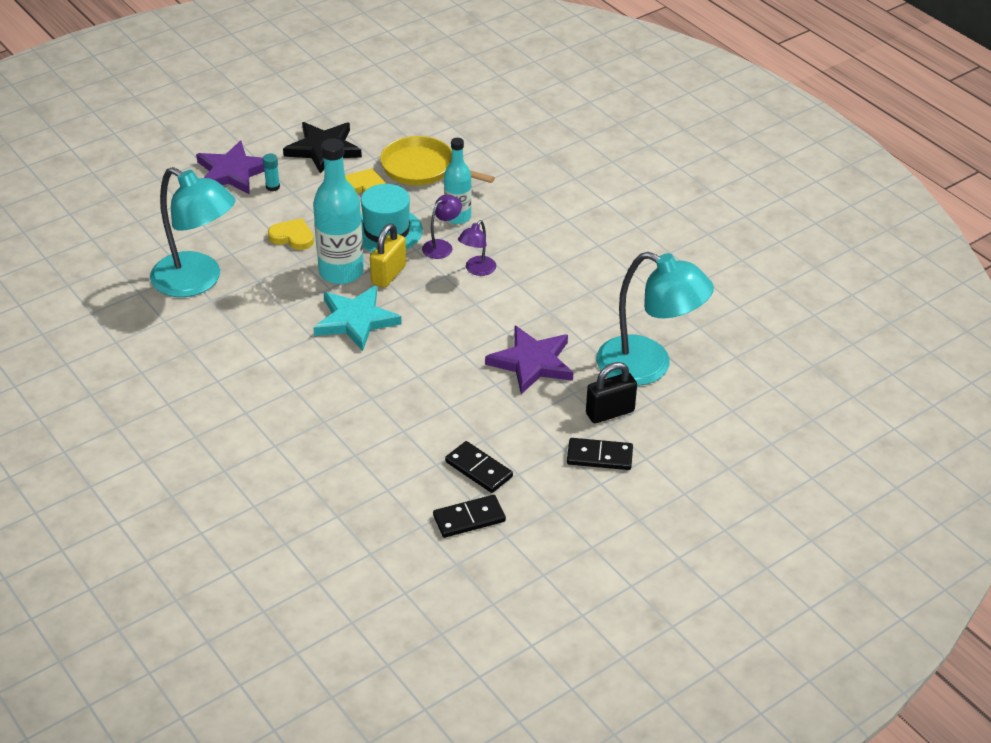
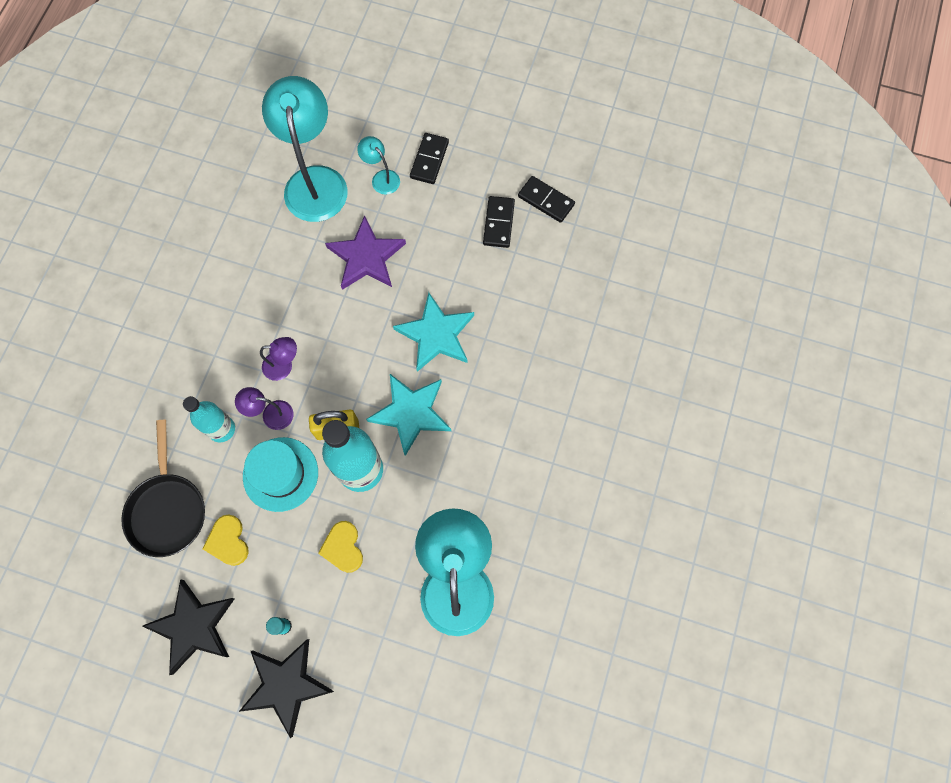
camera: 125 degrees left, 30 degrees up
(232, 172) = (286, 685): purple star -> black star
(409, 369) = (436, 335): none -> turquoise star
(422, 169) = (168, 510): yellow pan -> black pan
(599, 456) = (429, 160): black domino -> black domino turned 45 degrees clockwise
(610, 412) = (381, 178): black padlock -> turquoise lamp

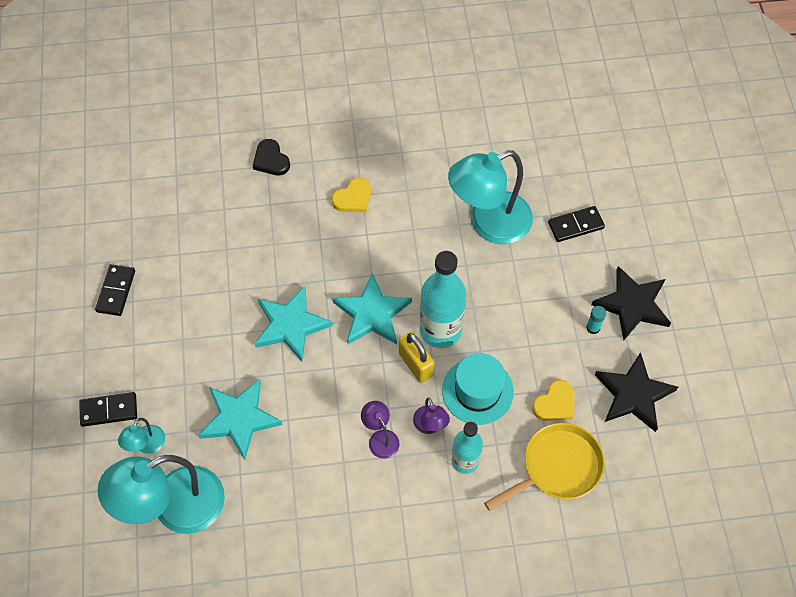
camera: 115 degrees left, 10 degrees down
(168, 510) = (557, 467): black pan -> yellow pan
(343, 547) = (510, 313): yellow heart -> yellow heart (353, 198)
(366, 257) = (239, 419): purple star -> turquoise star
(499, 223) = (156, 320): black domino -> black domino (575, 225)
(636, 390) = (271, 160): none -> black heart

